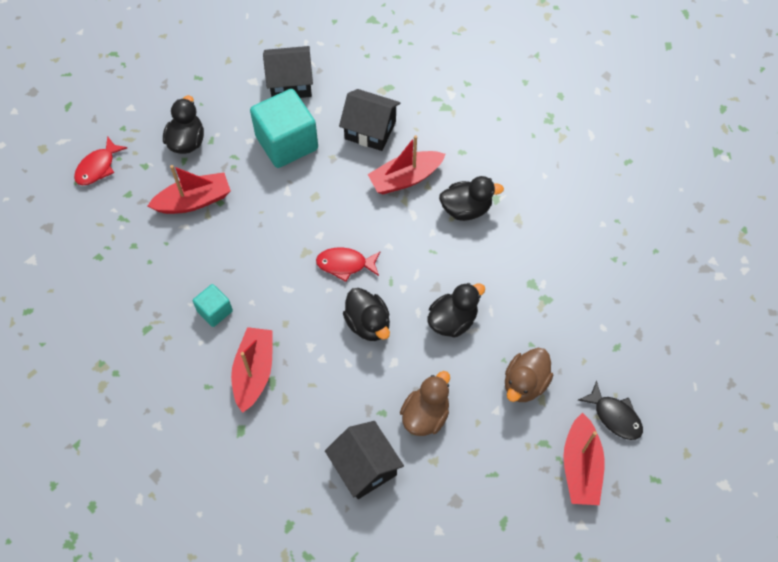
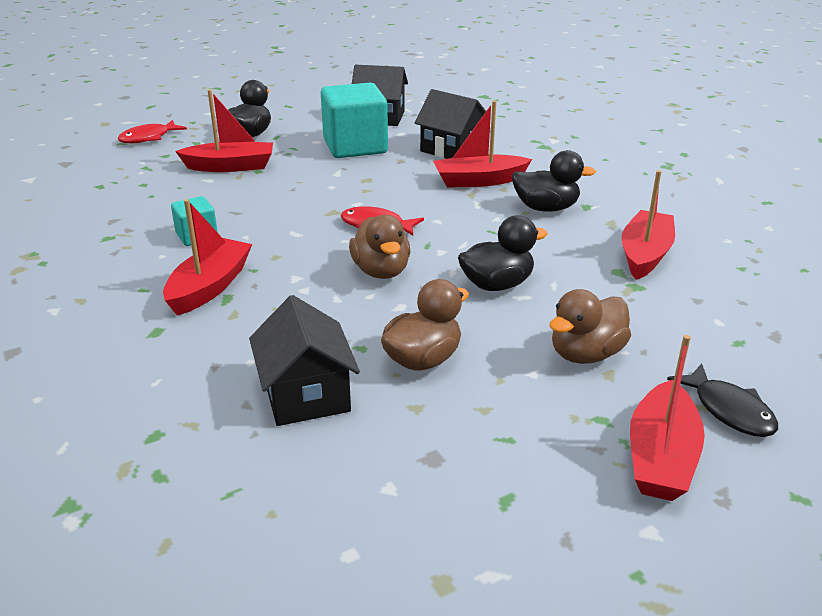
camera: 15 degrees right, 30 degrees down
(368, 324) = (381, 271): black duck -> brown duck
(547, 257) = (645, 255): none -> red boat

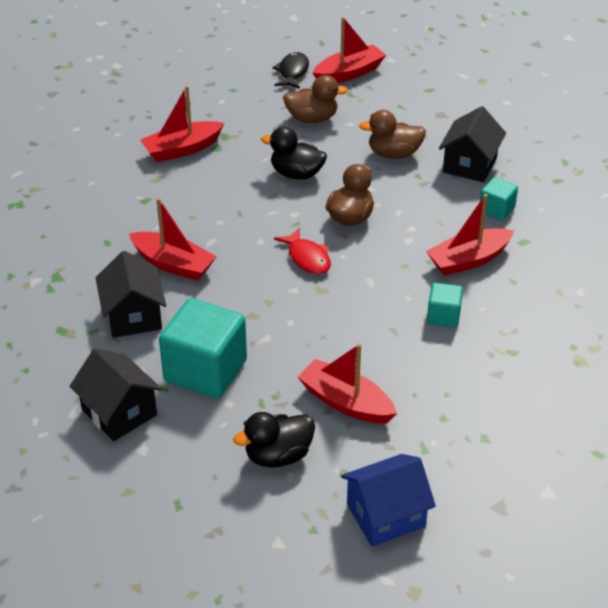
camera: 140 degrees left, 10 degrees up
(148, 138) = (386, 515): red fish -> blue house
(218, 352) = (496, 210): none -> turquoise cube
(546, 208) = (173, 212): black duck -> none

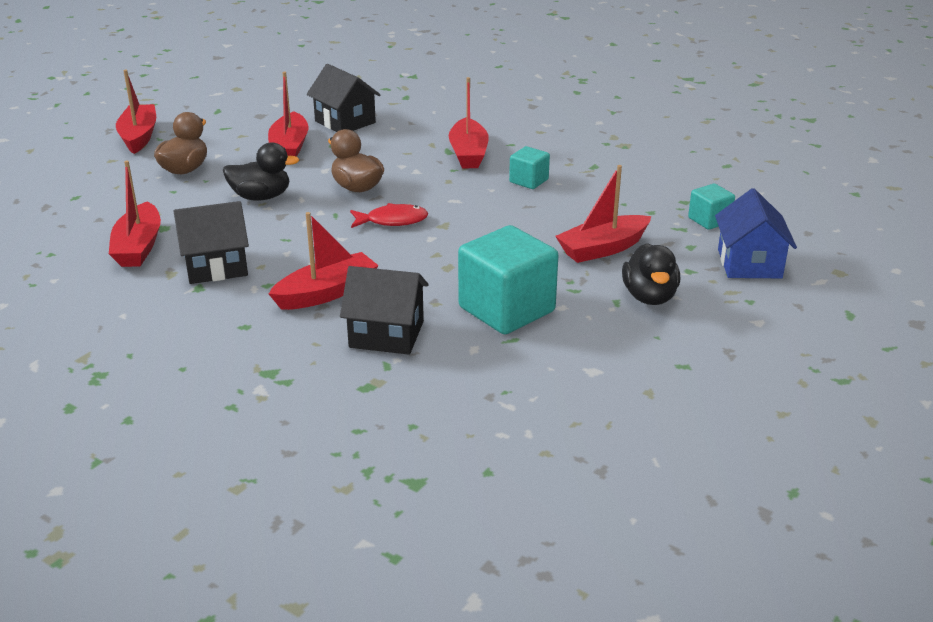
camera: 65 degrees left, 10 degrees down
(119, 412) = (530, 374): black house -> black house (216, 266)
(292, 72) = (95, 161): black fish -> none
(296, 174) = (261, 197): black duck -> black duck turned 135 degrees counterclockwise
(394, 154) = (289, 147): brown duck -> red boat
(496, 210) = (416, 127): turquoise cube -> turquoise cube (709, 220)

